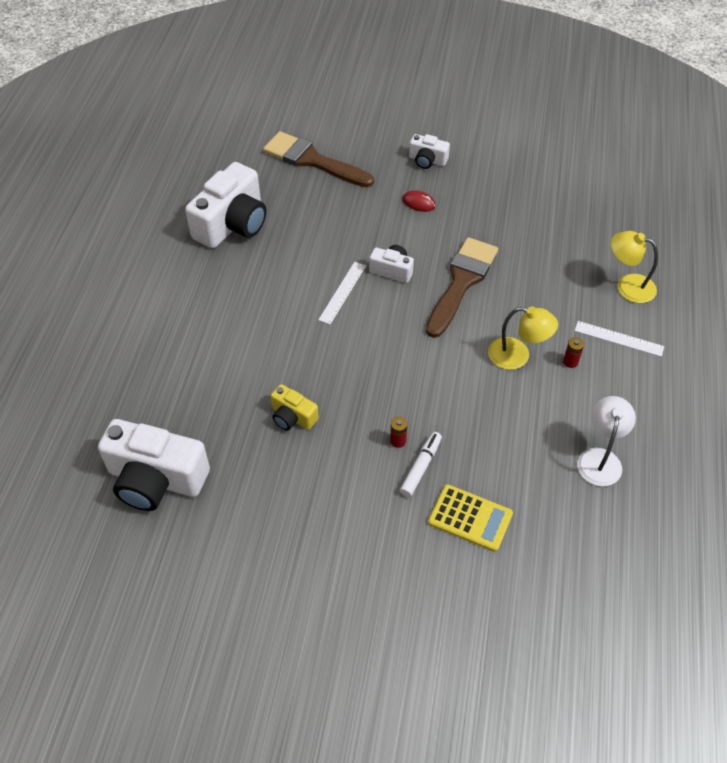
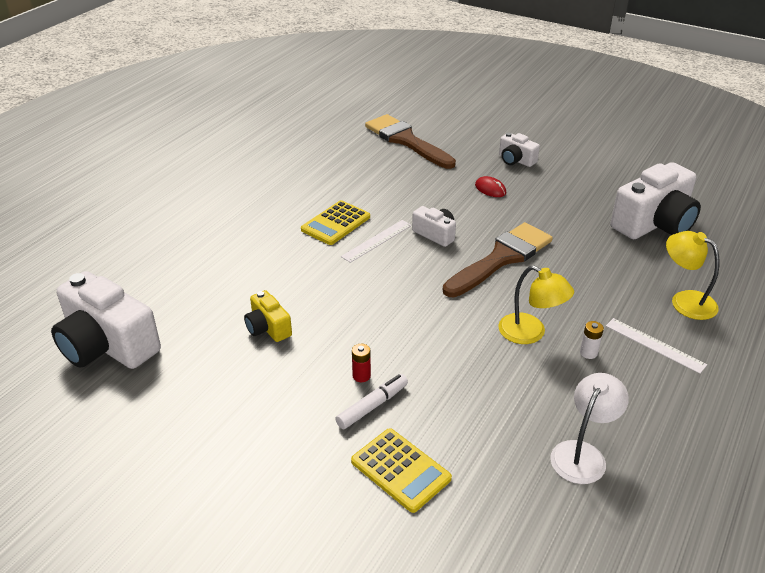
camera: 20 degrees right, 15 degrees down
(232, 224) = (306, 170): white camera -> white camera (654, 223)
(294, 282) = (336, 223): none -> yellow calculator
(570, 362) = (588, 353): red battery -> white battery

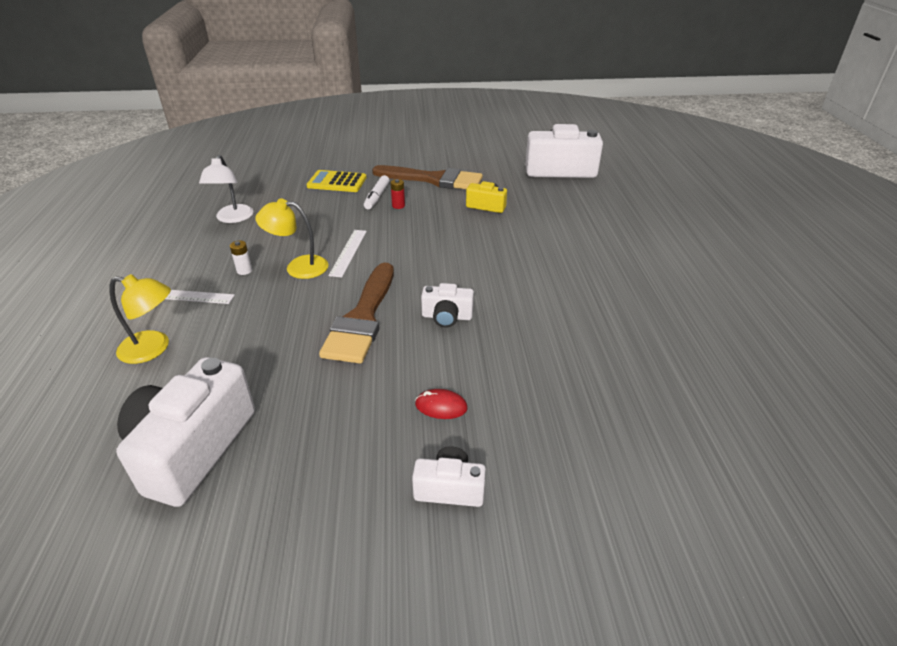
camera: 145 degrees right, 0 degrees up
(336, 223) = (547, 288): yellow calculator -> none
(377, 241) = (492, 288): white ruler -> white ruler (348, 252)
(406, 141) = (635, 446): brown brush -> brown brush (434, 179)

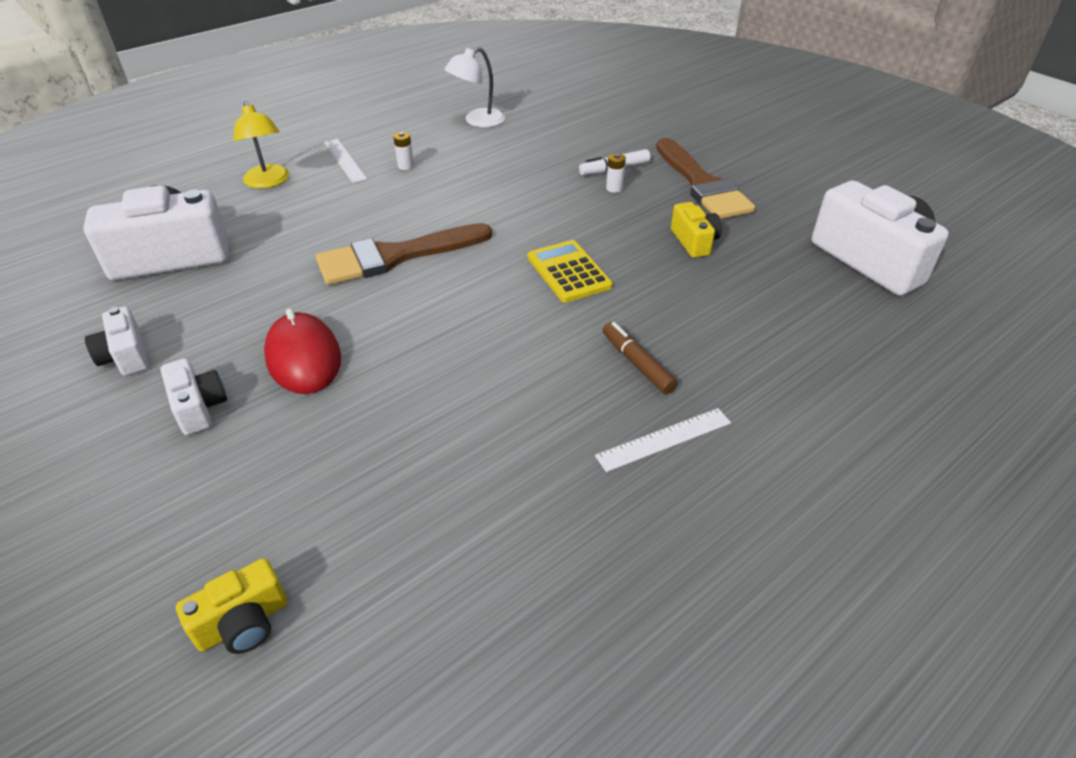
camera: 55 degrees right, 5 degrees up
(298, 267) = (439, 187): yellow lamp -> none
(337, 182) = (610, 136): yellow calculator -> yellow calculator (568, 272)
(348, 252) = (492, 200): white ruler -> white ruler (664, 439)
(398, 206) = (614, 188): red battery -> white battery
(441, 406) = (304, 357): red mouse -> red mouse, size x1.93
(447, 317) = (445, 304): white camera -> white camera (126, 356)
(578, 270) = (637, 364): none -> brown marker
(707, 525) = (243, 623): none -> yellow camera

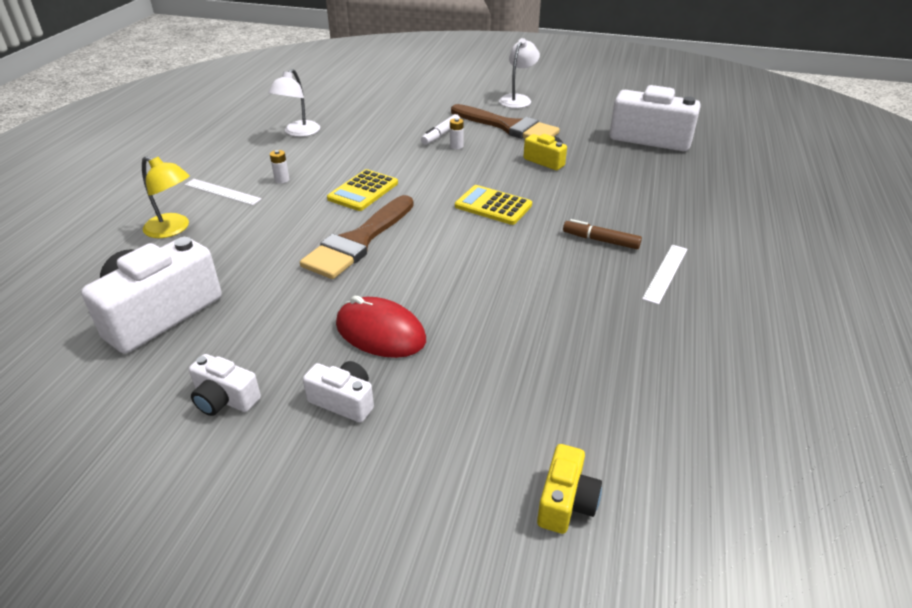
camera: 35 degrees left, 5 degrees down
(462, 205) = (363, 191): none -> yellow calculator
(756, 154) = (517, 99): none -> white lamp

